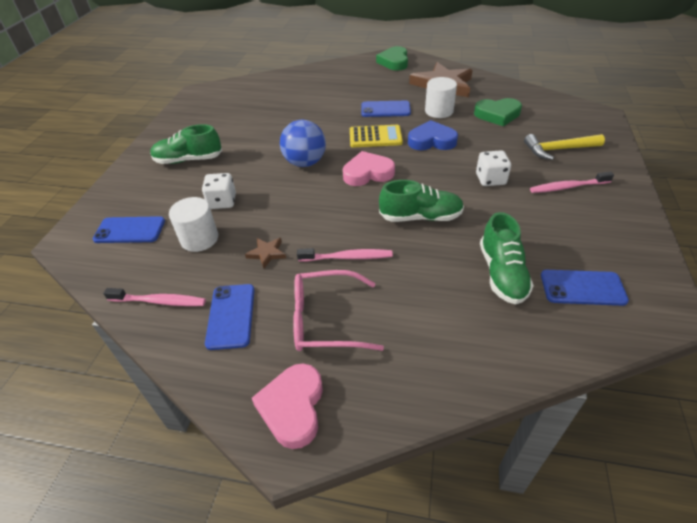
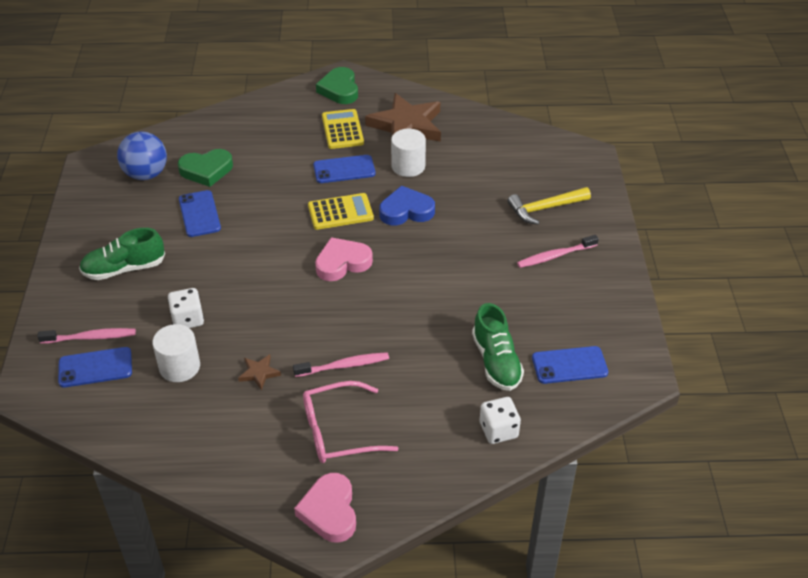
camera: 15 degrees left, 0 degrees up
(159, 301) = (166, 439): pink toothbrush -> pink toothbrush (91, 337)
(231, 316) = (245, 442): blue phone -> blue phone (199, 214)
(305, 163) = (267, 257): blue ball -> blue ball (146, 174)
(390, 85) = (342, 130): none -> yellow calculator
(420, 217) = (409, 310): green shoe -> none
(490, 179) = (476, 255): white dice -> white dice (498, 430)
(497, 115) = (476, 165): green heart -> green heart (206, 170)

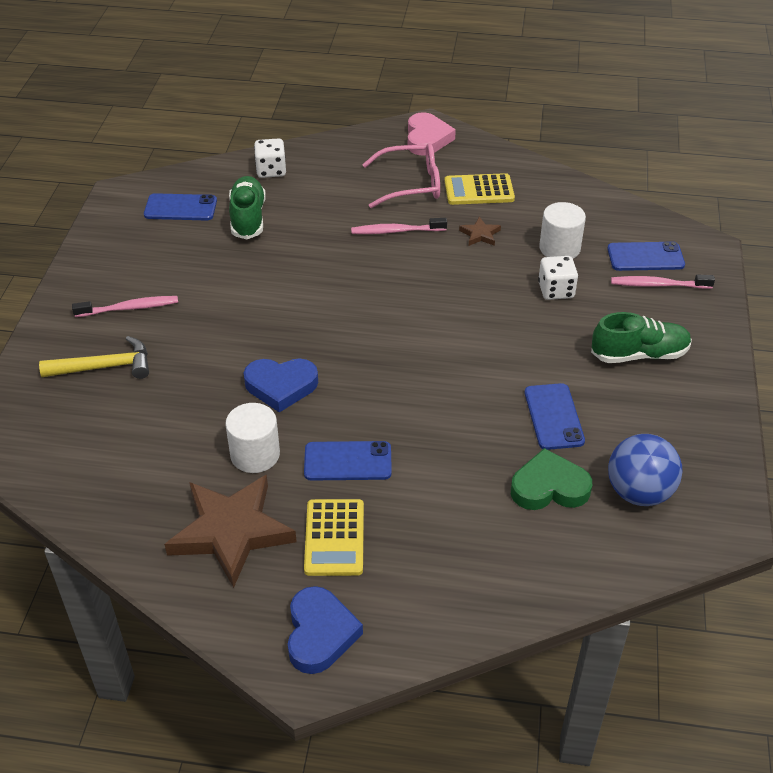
camera: 170 degrees left, 0 degrees up
(339, 89) = (320, 634): green heart -> blue heart
(340, 212) = (366, 395): yellow calculator -> yellow calculator (479, 190)
(342, 263) = (377, 330): pink heart -> none

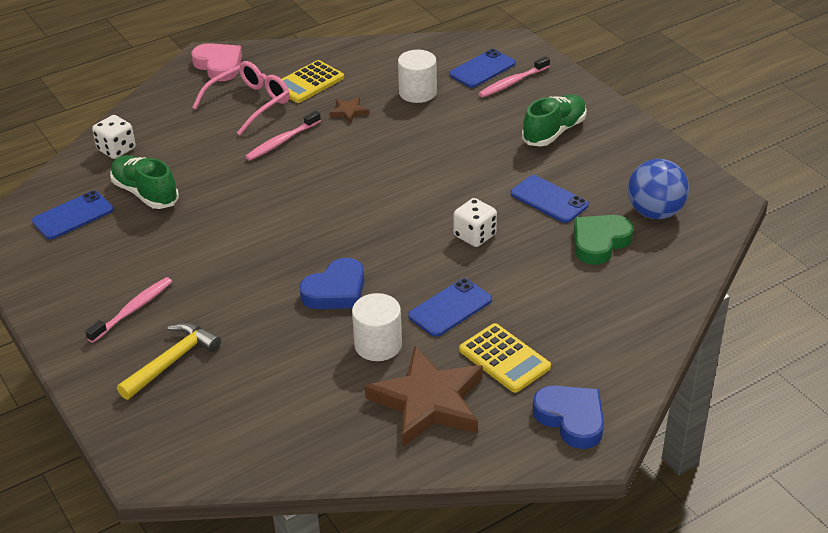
camera: 40 degrees left, 5 degrees down
(556, 290) = (450, 121): white dice -> white dice (475, 235)

